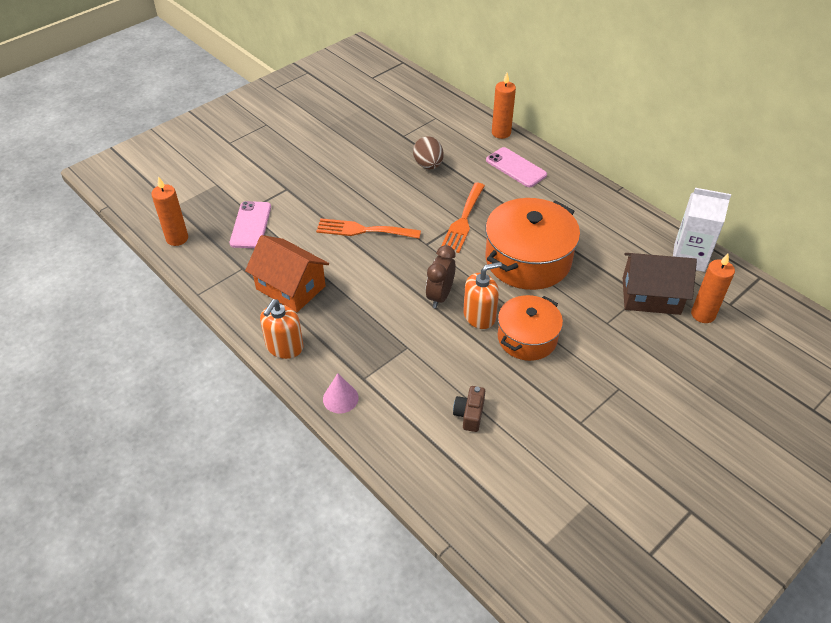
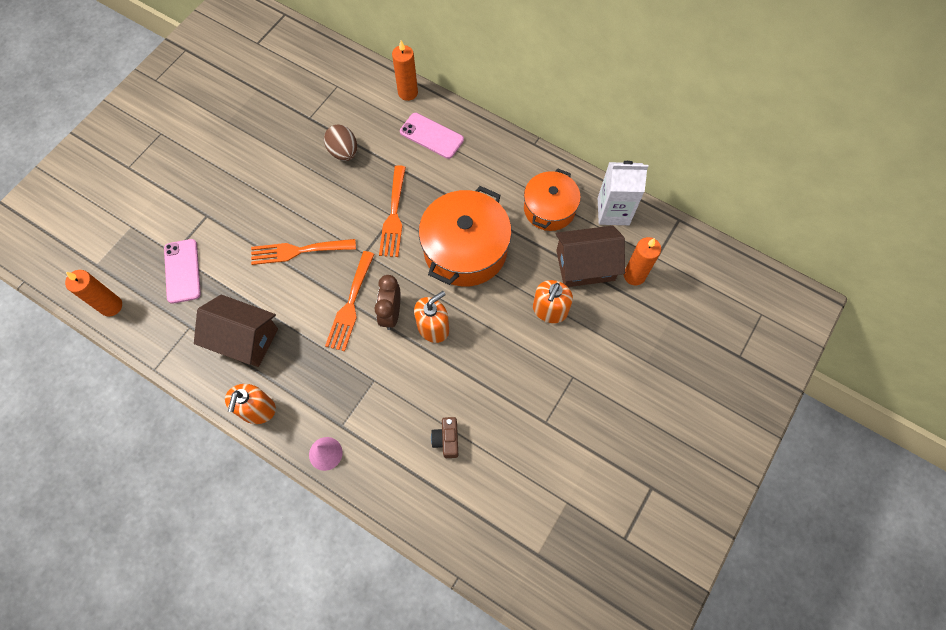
camera: 15 degrees left, 20 degrees up
(290, 287) = (244, 339): orange house -> brown house
(401, 281) = (350, 305): none -> orange fork
(527, 338) = (482, 342): orange pot -> orange pot (549, 209)
(605, 326) = (550, 310): none -> orange soap dispenser

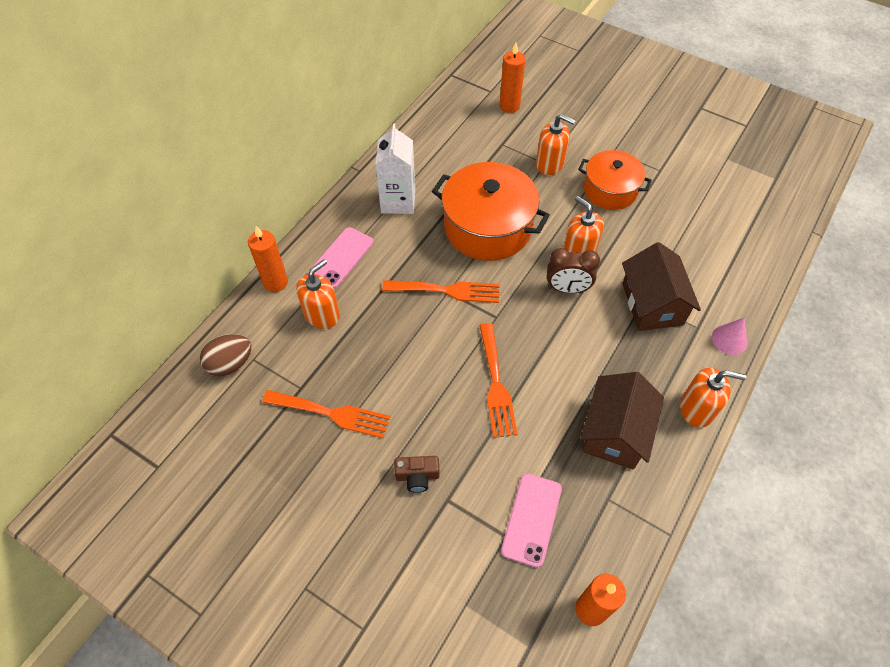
camera: 90 degrees left, 10 degrees down
(182, 271) = (531, 519): pink phone -> pink phone turned 60 degrees counterclockwise
(343, 152) = (357, 345): brown egg -> brown egg (230, 364)
(350, 305) = (561, 326): orange fork -> orange fork (332, 413)
(374, 126) = (322, 314): none -> orange soap dispenser
(446, 440) = (692, 240): brown camera -> brown camera (417, 476)
(549, 209) = (439, 161): orange pot -> orange pot (610, 190)
(585, 265) = (501, 137): brown house -> brown house (652, 304)
(613, 211) = (442, 116): white carton -> white carton (398, 201)

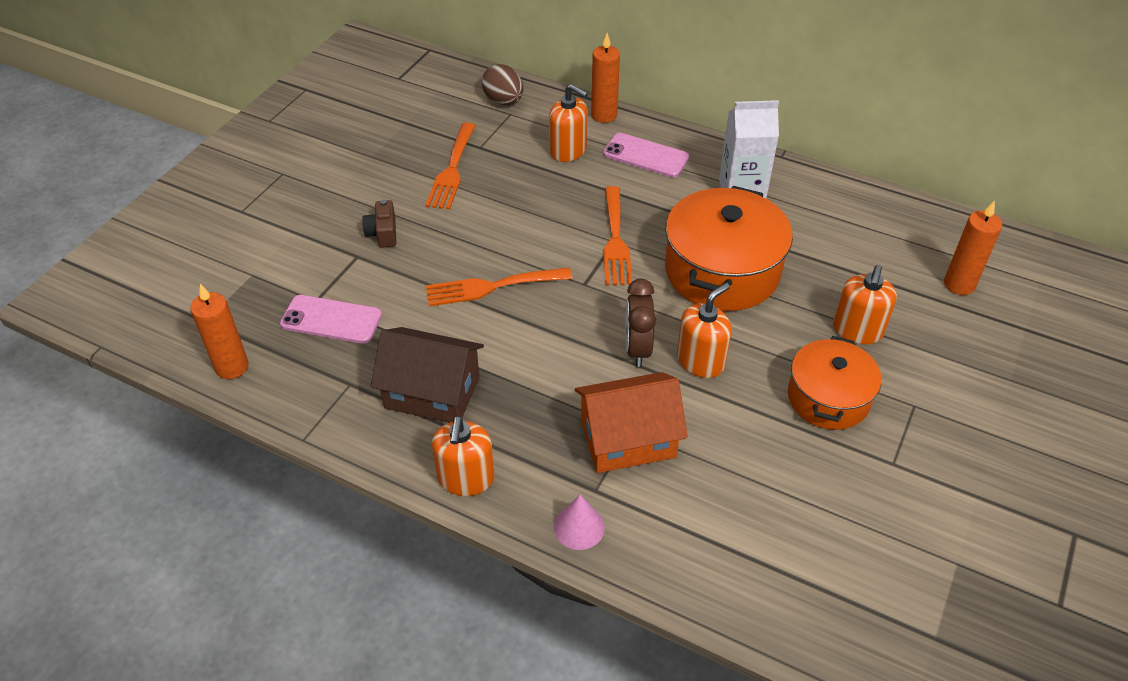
camera: 85 degrees right, 10 degrees down
(652, 304) = (628, 439): brown house -> orange house

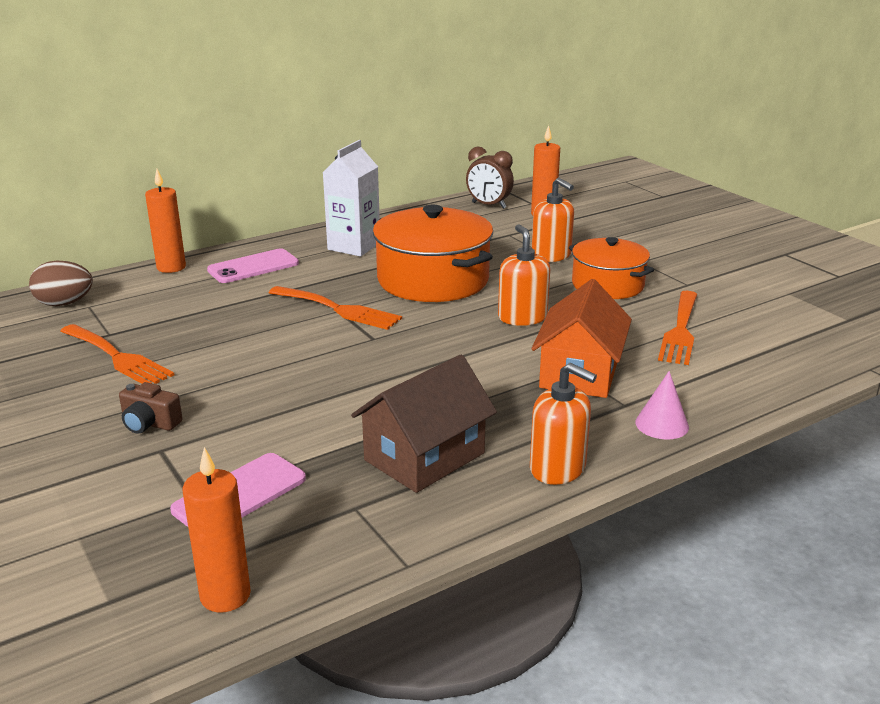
camera: 60 degrees left, 20 degrees down
(491, 287) = (318, 383): orange fork -> orange fork (680, 331)
(568, 150) = (190, 295): orange soap dispenser -> none
(637, 349) = (480, 338): brown clock -> brown clock (488, 205)

